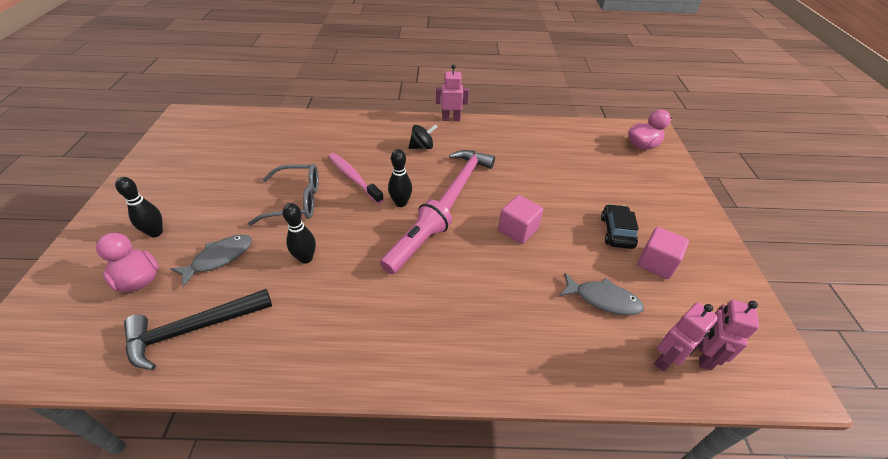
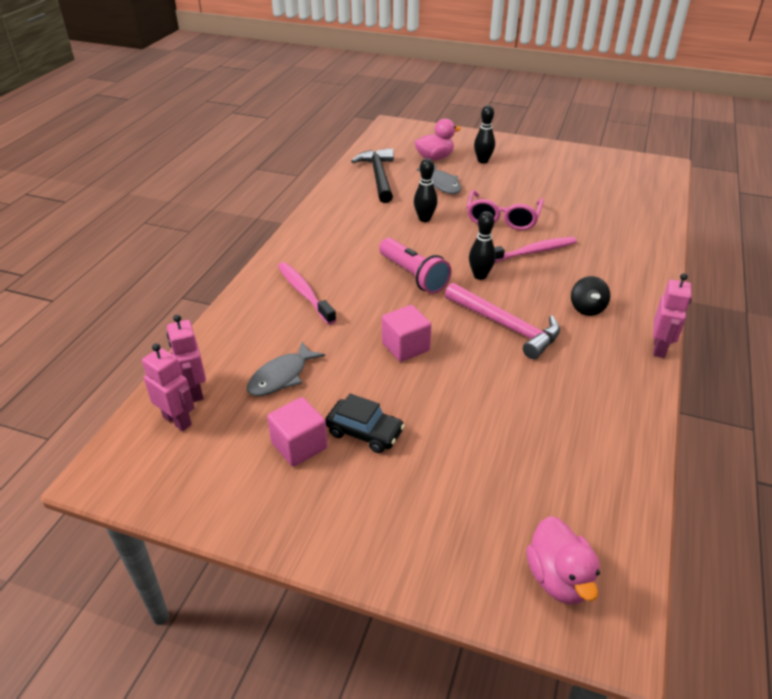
camera: 110 degrees right, 5 degrees down
(295, 201) = (502, 218): grey glasses -> pink glasses
(482, 324) = (304, 293): none -> pink toothbrush

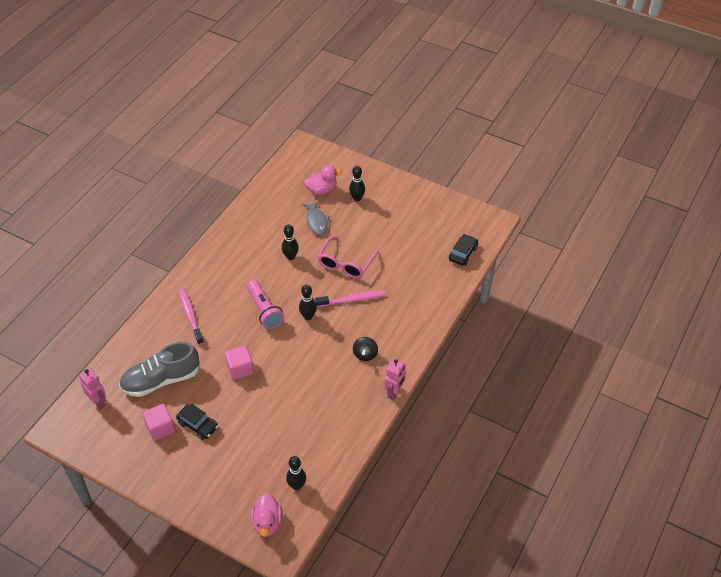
camera: 10 degrees right, 10 degrees up
(195, 391) = (110, 383): pink robot -> none
(281, 377) = (161, 380): grey fish -> grey shoe
(378, 176) = (272, 206): black hammer -> none
(506, 326) = (307, 361): pink hammer -> none
(580, 503) = (297, 486): none -> black bowling pin
(647, 195) = (463, 253): none -> black car

